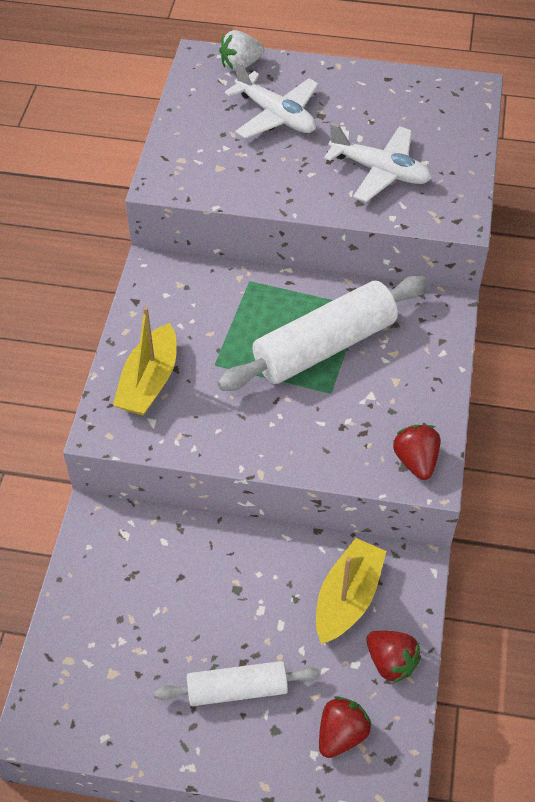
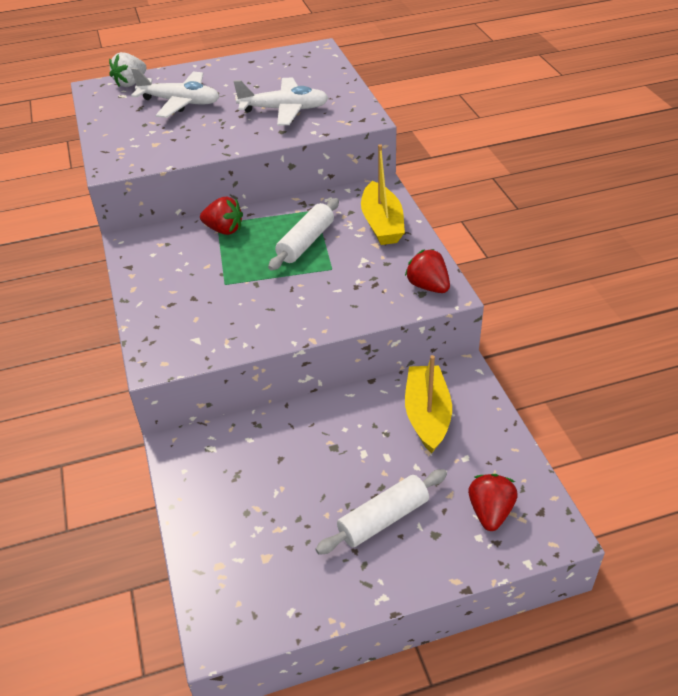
camera: 25 degrees left, 10 degrees down
(149, 382) = (176, 314): yellow boat -> yellow boat (382, 224)
(324, 346) = (305, 242): white rolling pin -> white rolling pin, size x0.59
(391, 662) = (491, 444): red strawberry -> red strawberry (224, 230)

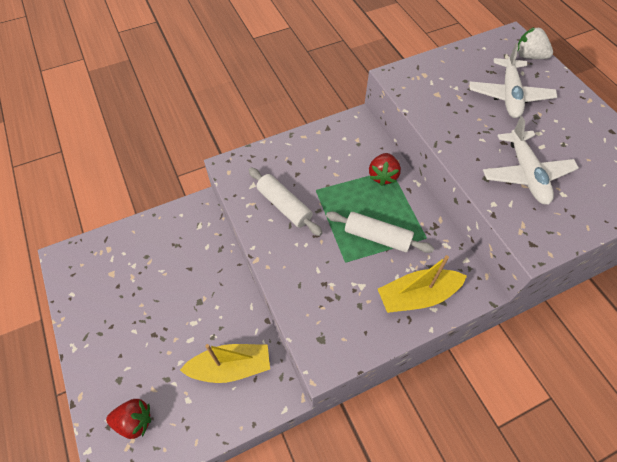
camera: 80 degrees right, 15 degrees up
(383, 519) = (134, 342): white rolling pin -> white rolling pin (284, 206)
(428, 286) = (331, 344): red strawberry -> none

